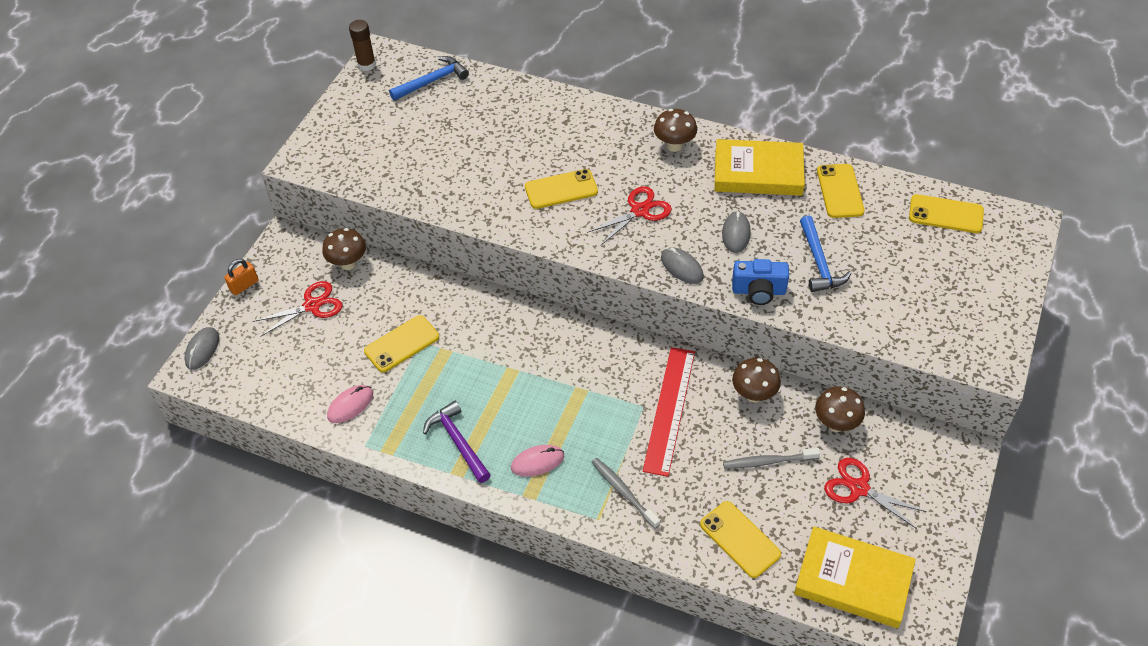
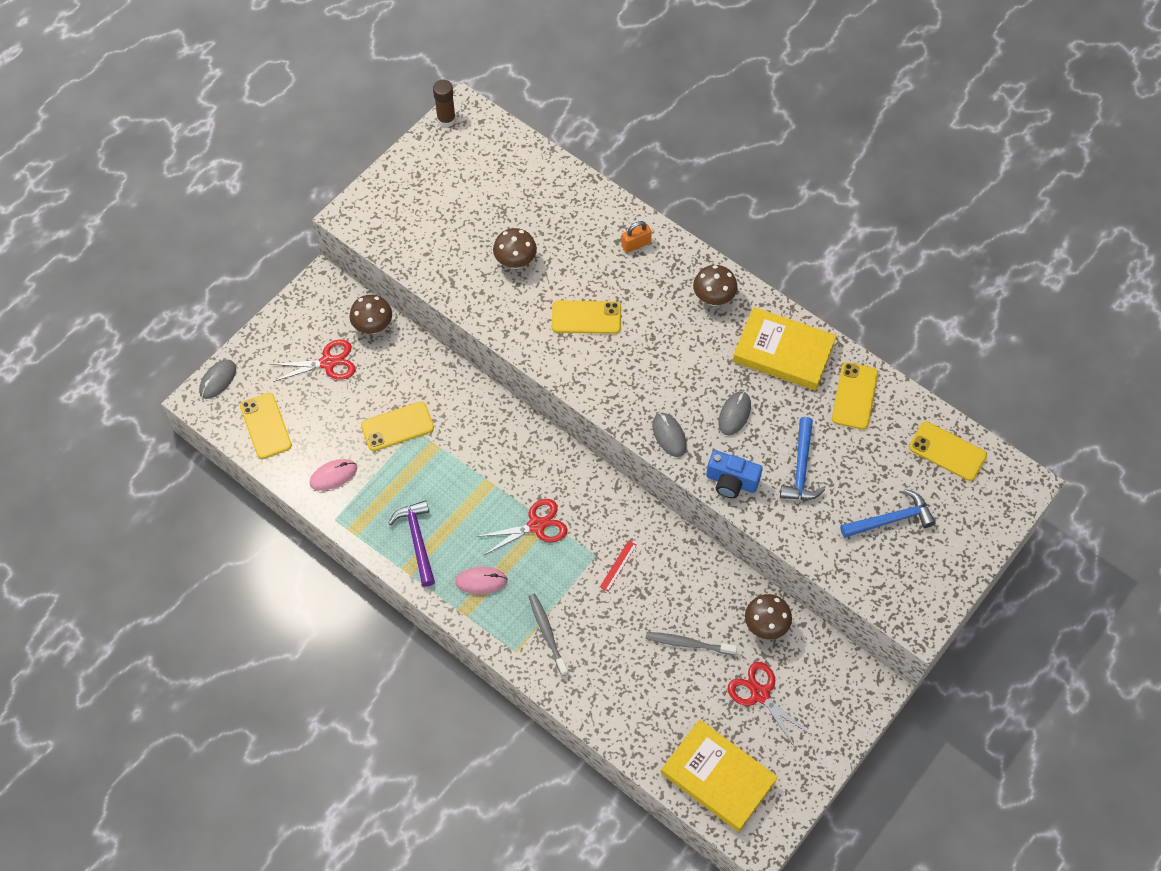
camera: 15 degrees right, 10 degrees up
(244, 285) = (272, 323): orange padlock -> orange padlock (636, 244)
(432, 81) = (504, 157): blue hammer -> blue hammer (890, 519)
(640, 211) = (653, 363): red scissors -> red scissors (537, 525)
(669, 410) = (618, 566): red ruler -> red ruler, size x0.40
(739, 539) = (633, 709): yellow phone -> yellow phone (265, 426)
(753, 395) = (701, 574): brown mushroom -> brown mushroom (515, 262)

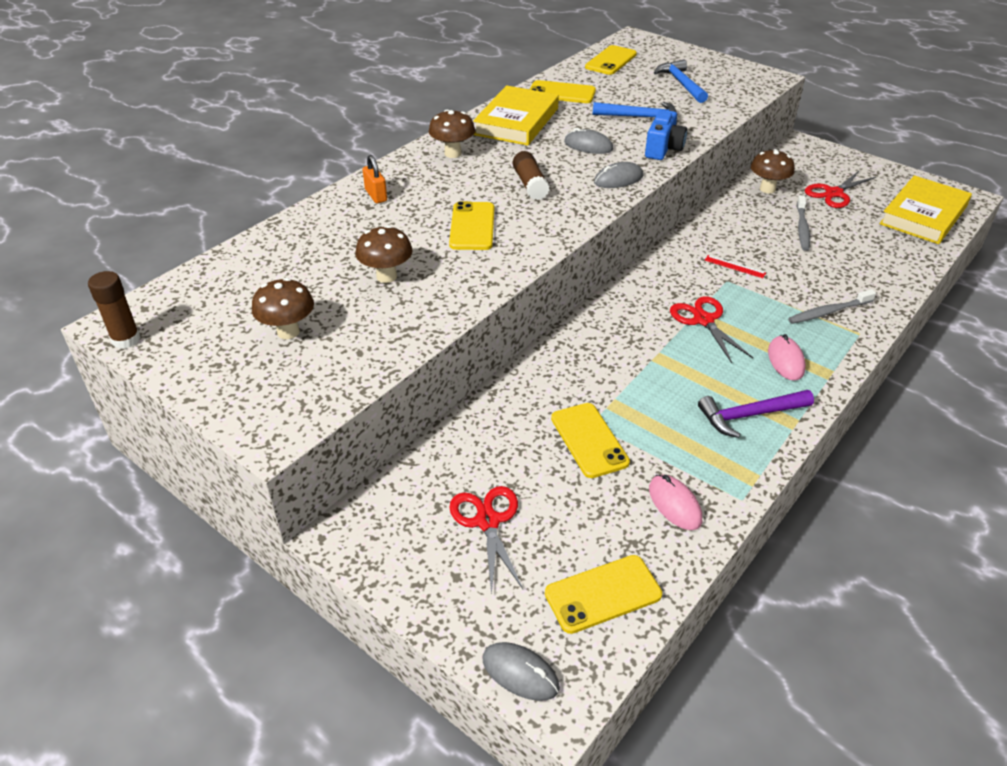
camera: 90 degrees left, 20 degrees down
(373, 327) = (428, 472): brown mushroom -> brown mushroom (288, 332)
(657, 362) = (530, 184): none -> brown glue stick

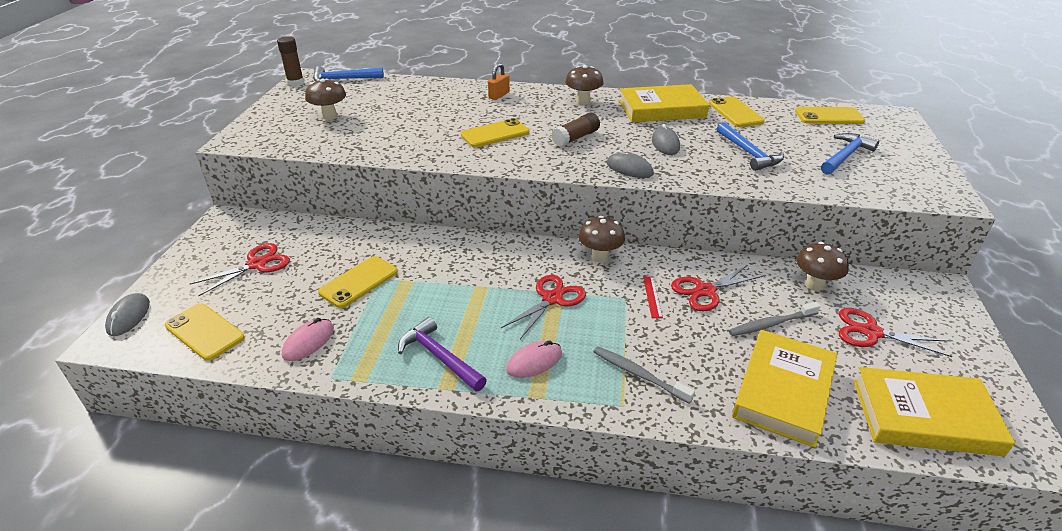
camera: 60 degrees right, 5 degrees down
(174, 294) = (343, 79): none -> blue hammer
(386, 276) = (409, 125): brown mushroom -> brown mushroom (600, 257)
(663, 149) = (708, 176): blue camera -> none
(743, 239) = (704, 291): none -> red scissors
(876, 256) = (783, 391): none -> yellow book

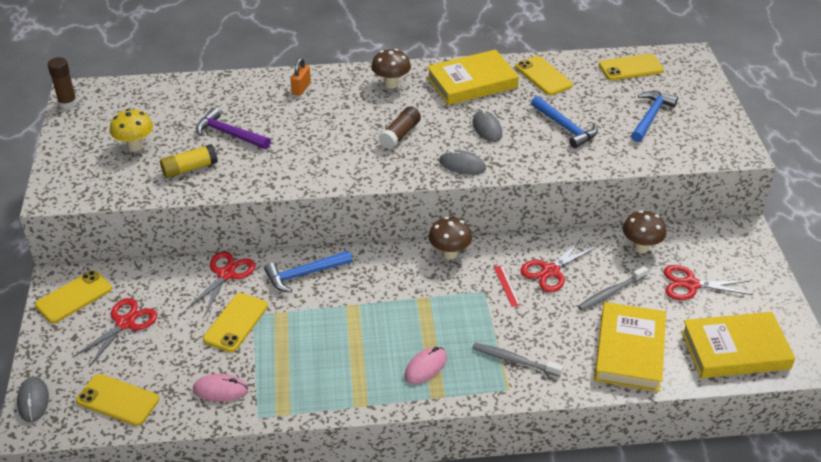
camera: 15 degrees left, 5 degrees up
(308, 342) = (220, 390): pink mouse -> pink mouse turned 75 degrees clockwise
(329, 116) = (135, 146): brown mushroom -> yellow mushroom
(343, 79) = (120, 90): blue hammer -> blue hammer (304, 274)
(366, 137) = (189, 168): none -> yellow glue stick
(439, 357) = (343, 379): purple hammer -> purple hammer (229, 134)
(495, 134) = (319, 142): yellow phone -> yellow phone (74, 297)
(552, 299) = (421, 305): red scissors -> red scissors (226, 274)

